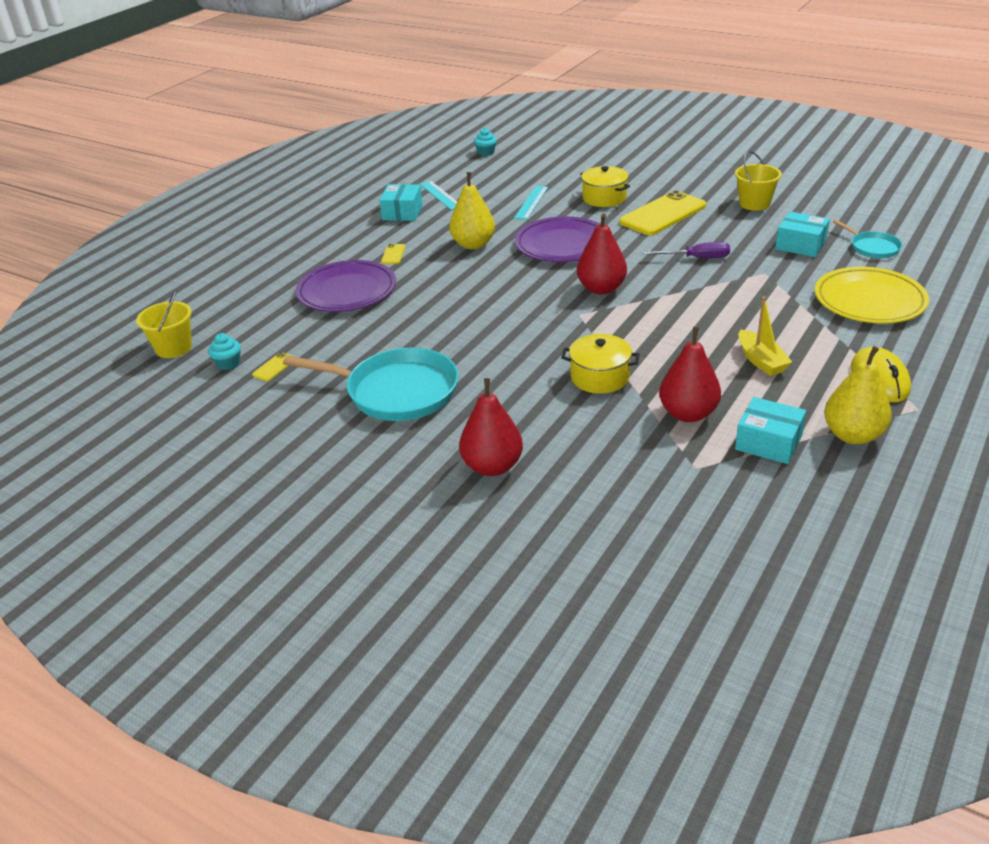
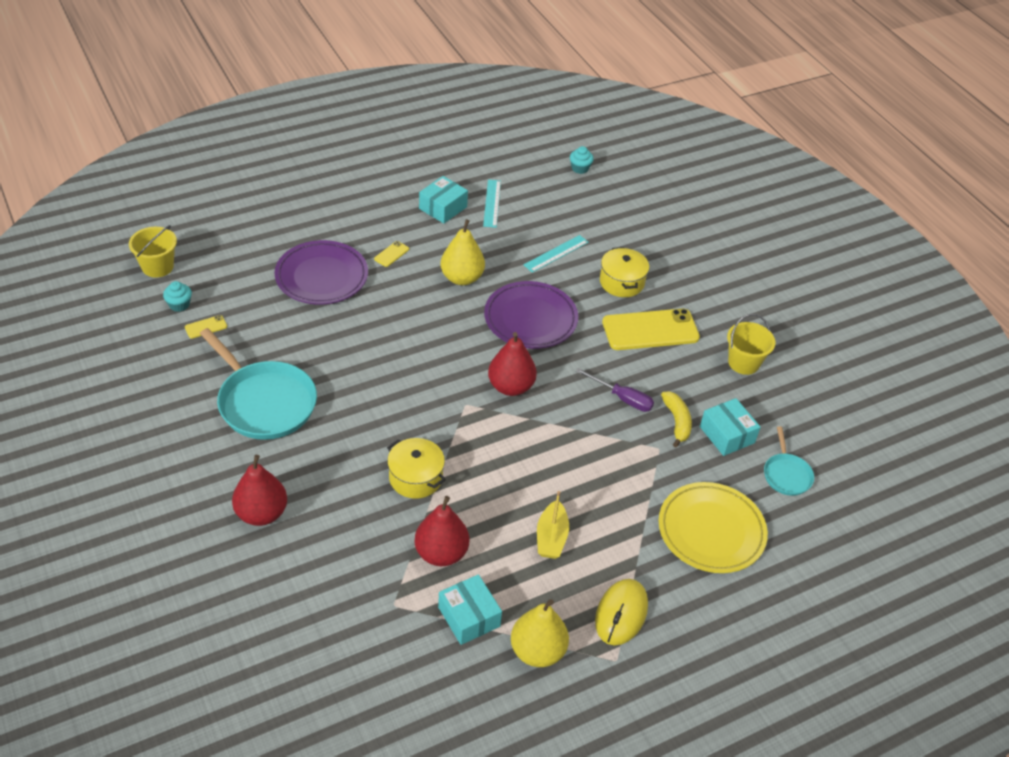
camera: 25 degrees right, 10 degrees up
(755, 254) = (677, 422): none -> yellow banana

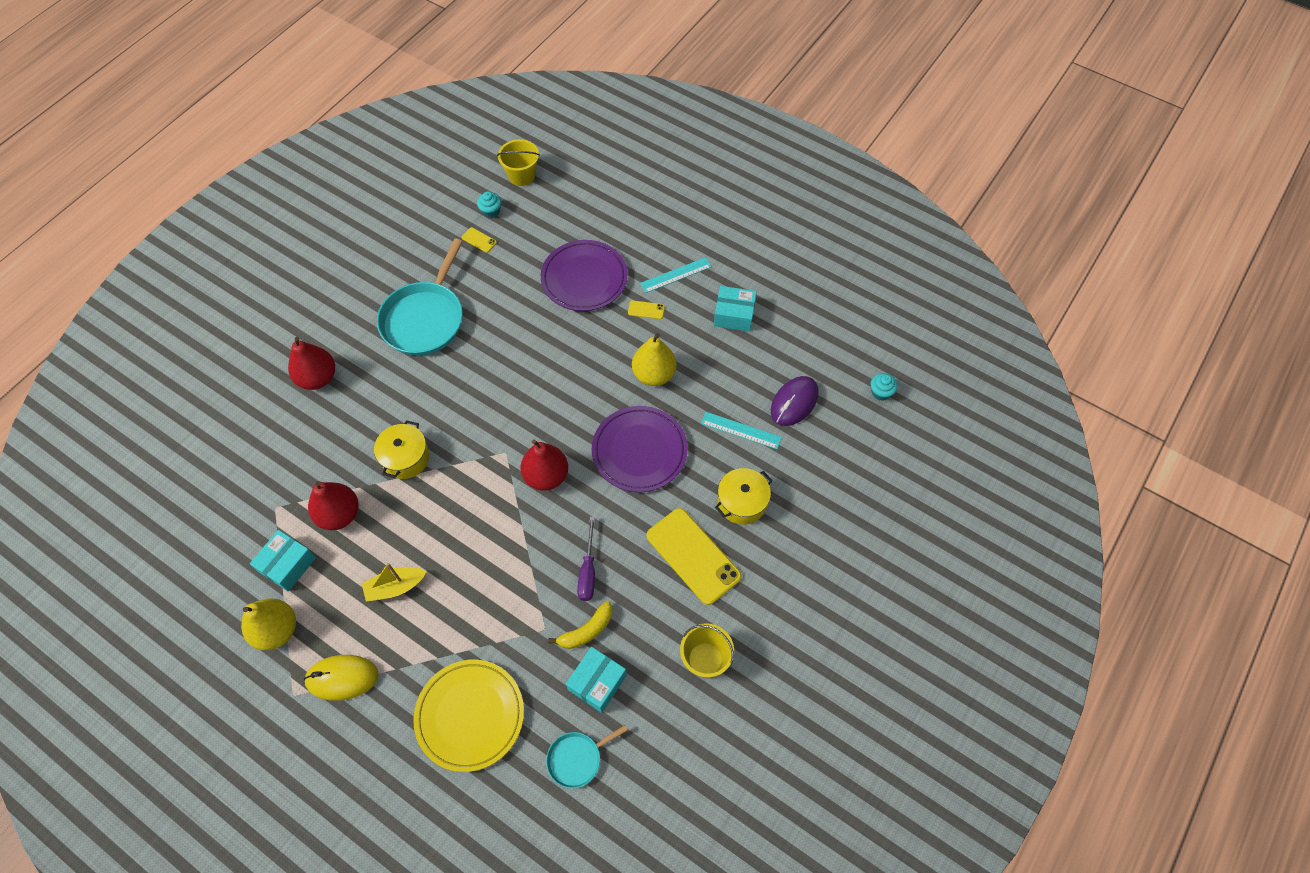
camera: 65 degrees right, 15 degrees up
(492, 203) = (770, 347): turquoise ruler -> turquoise ruler (676, 275)
(553, 214) = (794, 402): none -> purple mouse

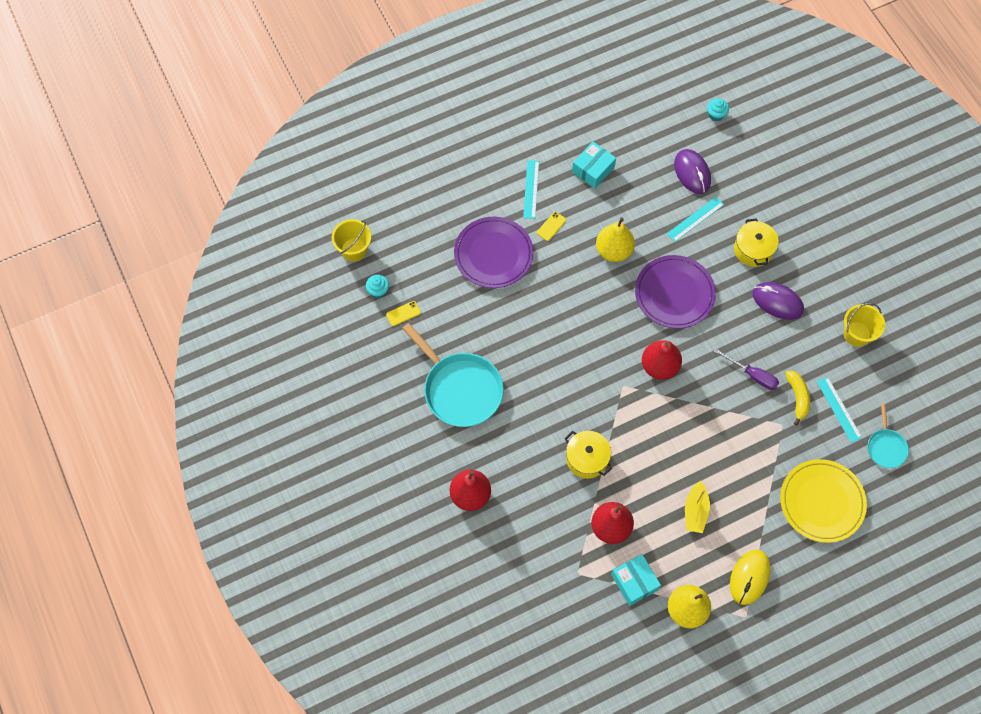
camera: 60 degrees left, 5 degrees up
(597, 682) = (839, 409): turquoise box -> turquoise ruler
(693, 556) = (777, 302): yellow phone -> purple mouse

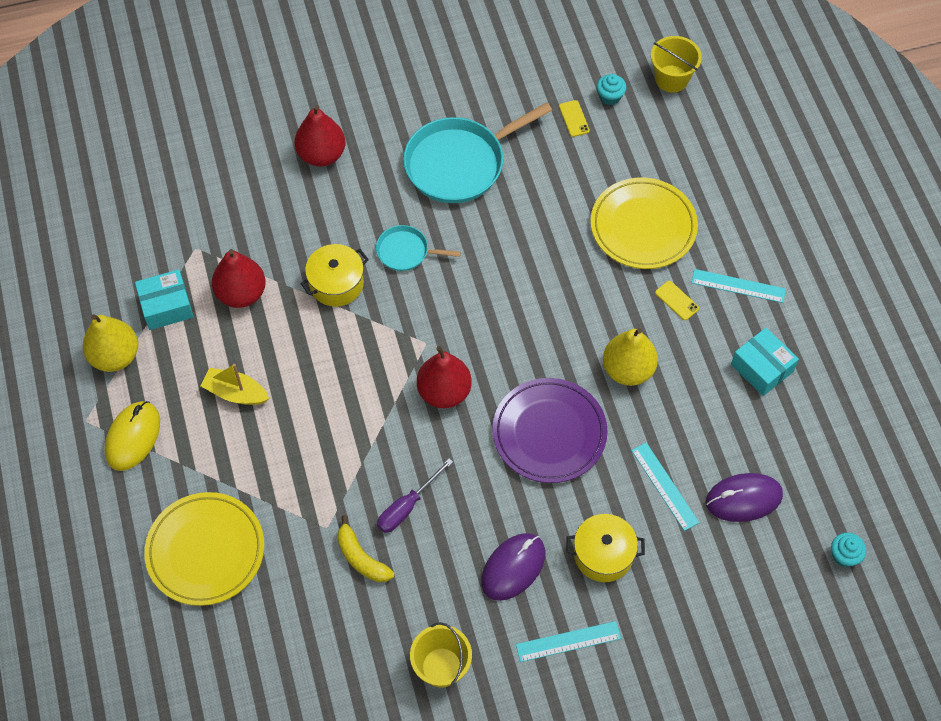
camera: 100 degrees right, 5 degrees down
(493, 254) = (643, 227): purple plate -> yellow plate
(749, 577) = (133, 437): yellow mouse -> yellow mouse turned 75 degrees clockwise
(797, 397) = (361, 558): yellow banana -> yellow banana turned 45 degrees clockwise
(839, 409) = (331, 609): turquoise ruler -> turquoise ruler (568, 641)
(886, 447) = (260, 659): turquoise pan -> turquoise pan (405, 252)

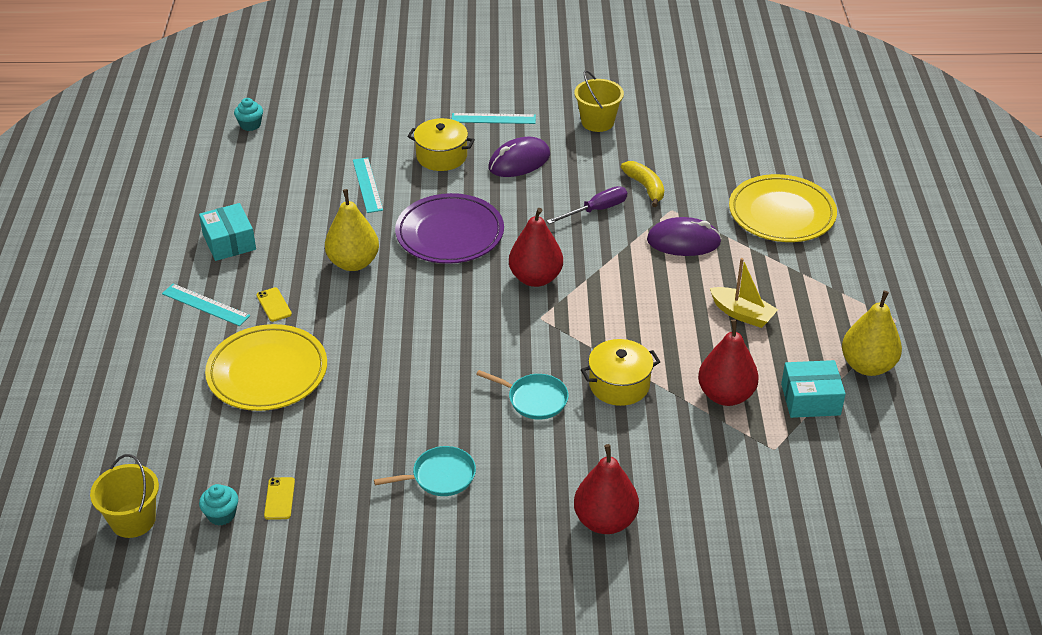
camera: 165 degrees left, 20 degrees down
(133, 437) = (848, 299): yellow mouse -> none
(459, 164) = (440, 476): turquoise pan -> turquoise pan, size x0.51
(743, 499) = (306, 167): purple mouse -> purple mouse (683, 241)

